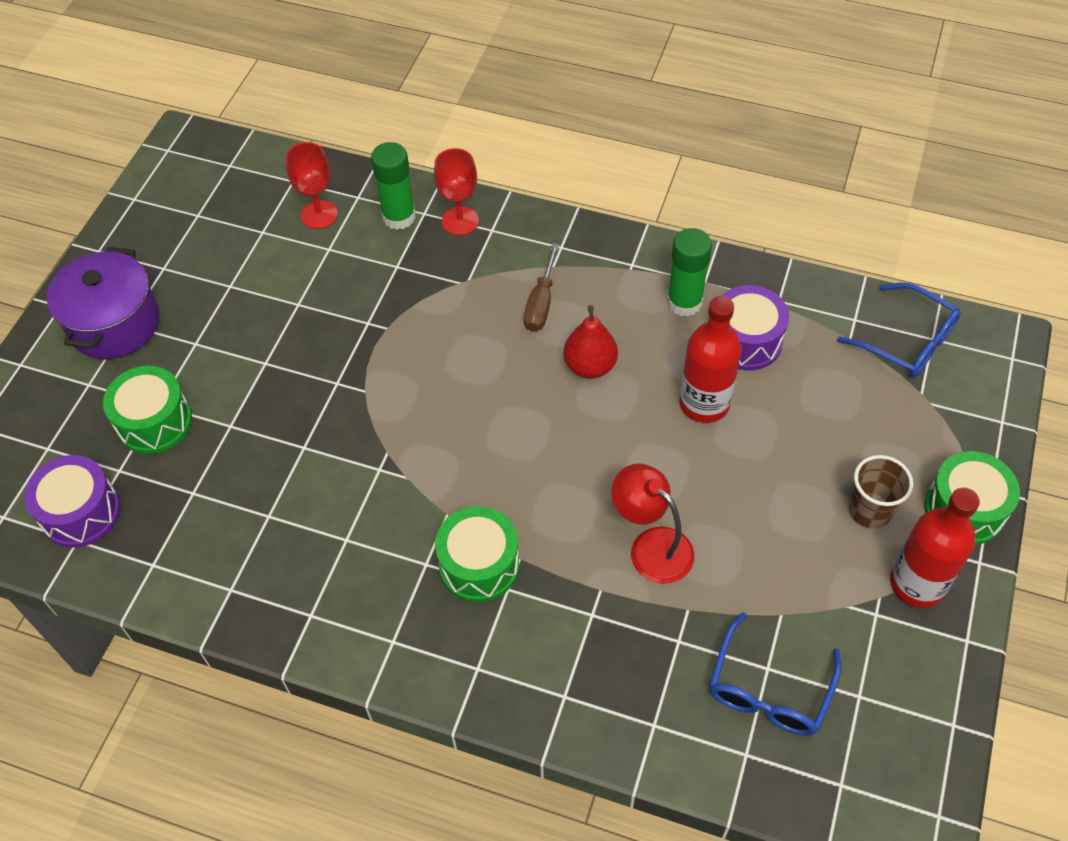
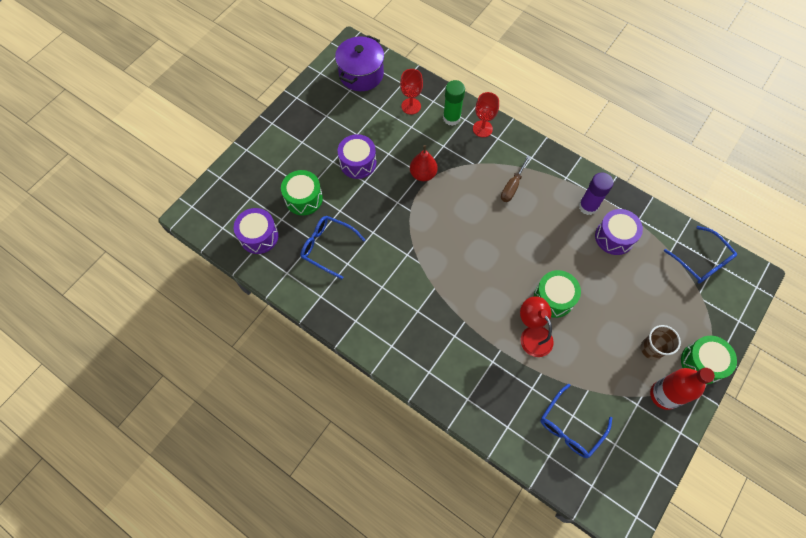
camera: 15 degrees right, 10 degrees up
(114, 324) = (296, 140): purple pot -> purple pot (361, 74)
(221, 496) = (327, 247): none -> blue glasses
(244, 334) = (358, 163): none -> purple drum
(479, 565) = (443, 319): green drum -> green drum (553, 298)
(590, 366) = (528, 228): red pear -> red pear (423, 174)
(684, 302) = (588, 206): green glue stick -> purple glue stick
(704, 403) = (582, 266): red bottle -> none

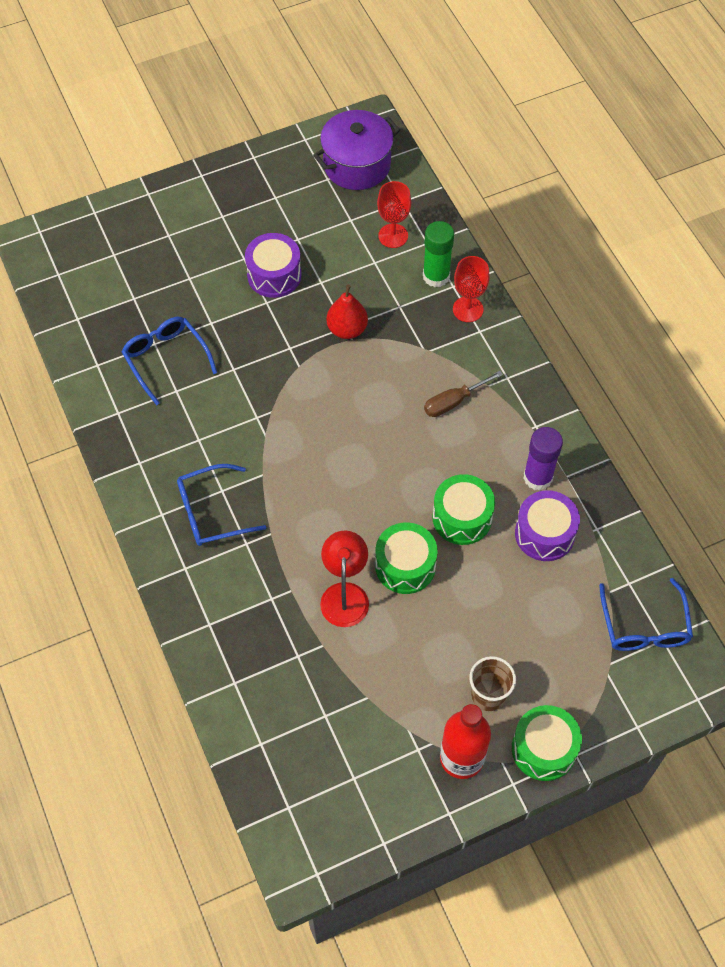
camera: 30 degrees right, 5 degrees down
(259, 236) = (94, 305): purple drum -> none
(304, 198) = (177, 286): green drum -> green drum (462, 517)
(570, 427) = (311, 726): blue glasses -> blue glasses (210, 512)

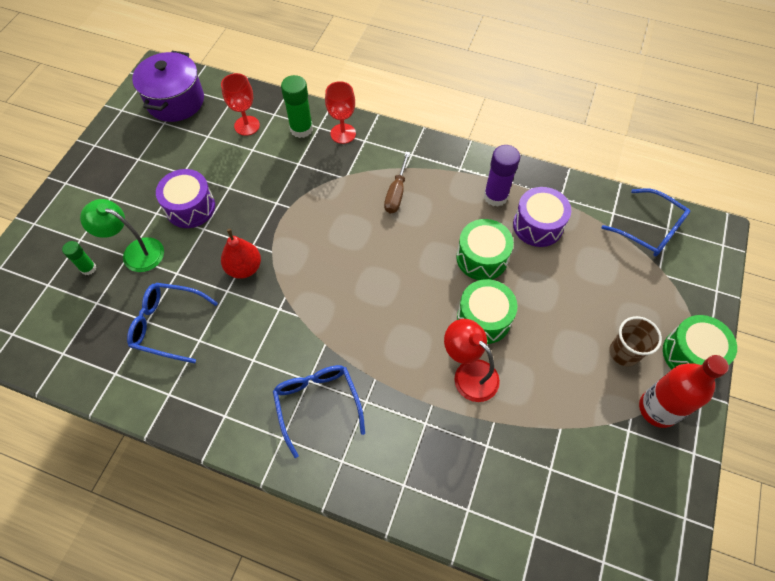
camera: 45 degrees left, 0 degrees up
(153, 265) = (88, 268): none -> green glue stick
(198, 280) = (135, 252): none -> green lamp
(210, 512) = (317, 403): blue glasses -> blue glasses turned 135 degrees clockwise
(347, 329) = (279, 203): red pear -> red pear (244, 268)

